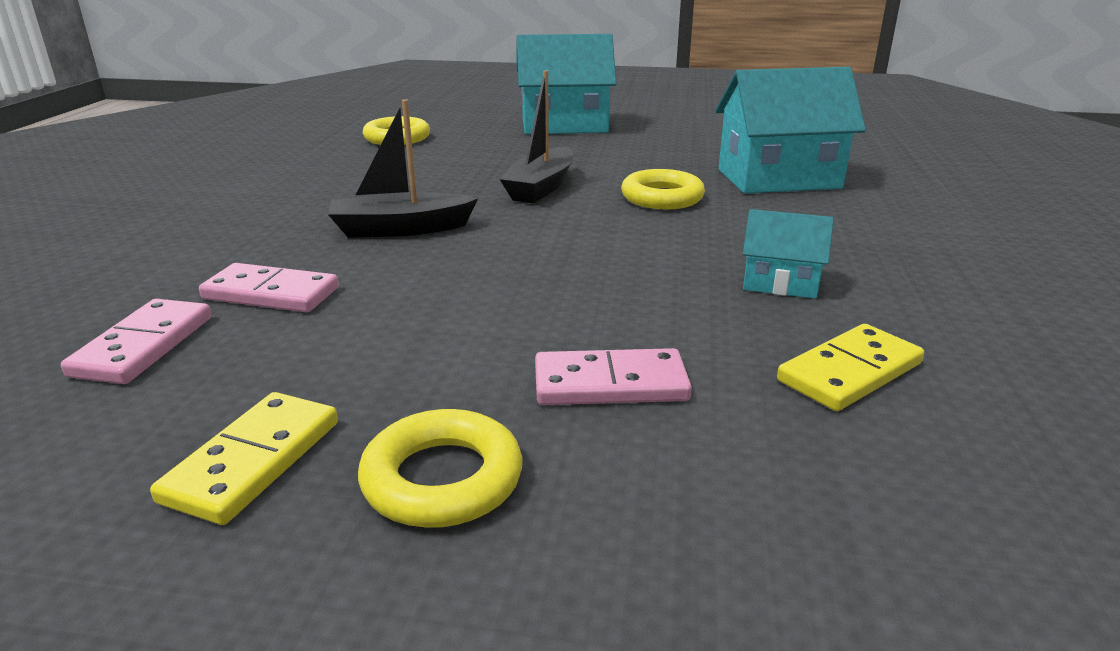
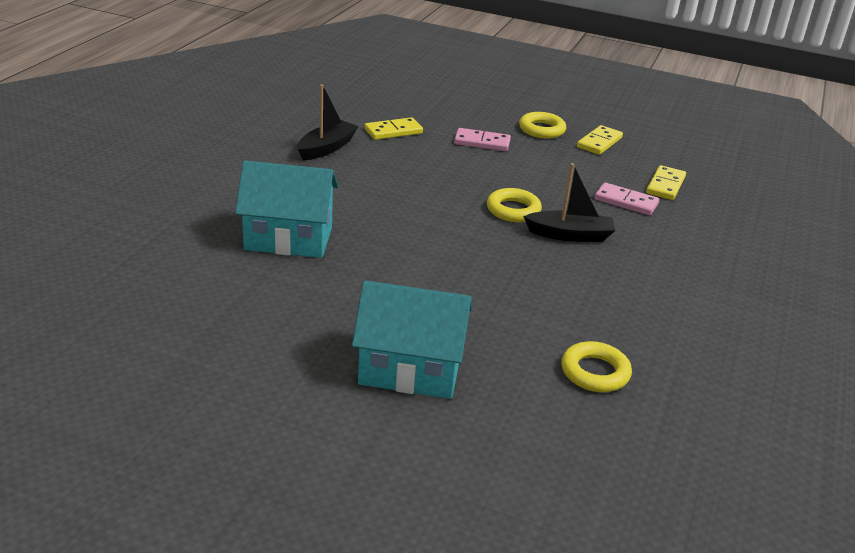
camera: 170 degrees left, 5 degrees up
(144, 346) = (665, 185): pink domino -> yellow domino
(541, 187) = (471, 261): black boat -> black boat (326, 148)
(662, 197) = (391, 234): yellow ring -> yellow ring (513, 210)
(780, 283) = (380, 165): turquoise house -> none

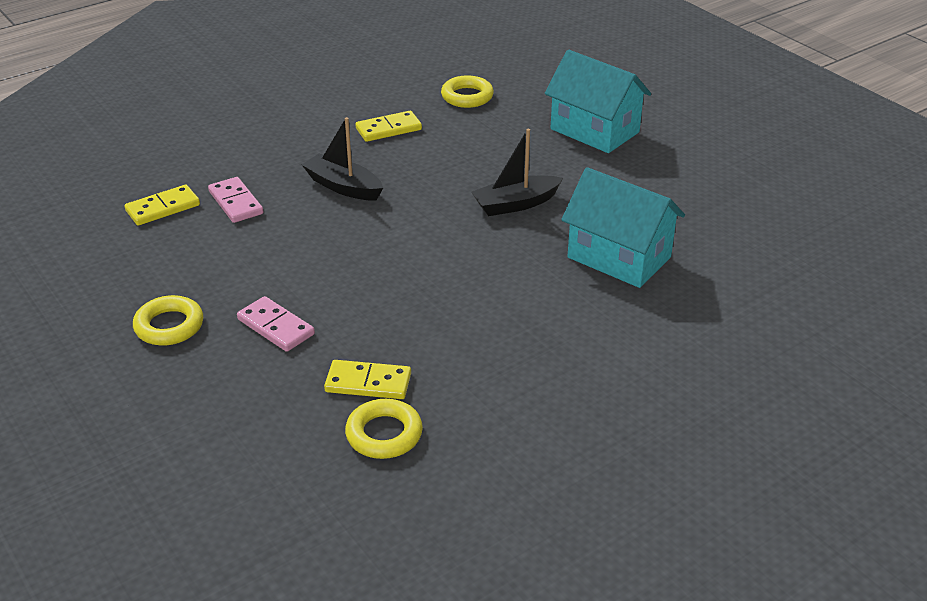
camera: 145 degrees left, 5 degrees up
(326, 148) = (486, 376): black boat -> black boat (516, 204)
(513, 210) = (362, 226): yellow ring -> yellow ring (384, 434)
(599, 142) = (132, 283): yellow domino -> yellow domino (388, 129)

